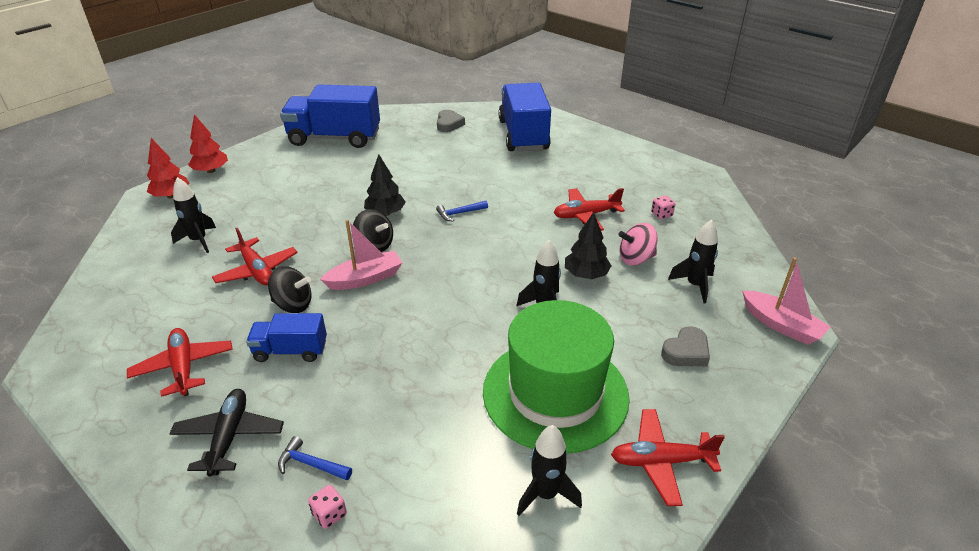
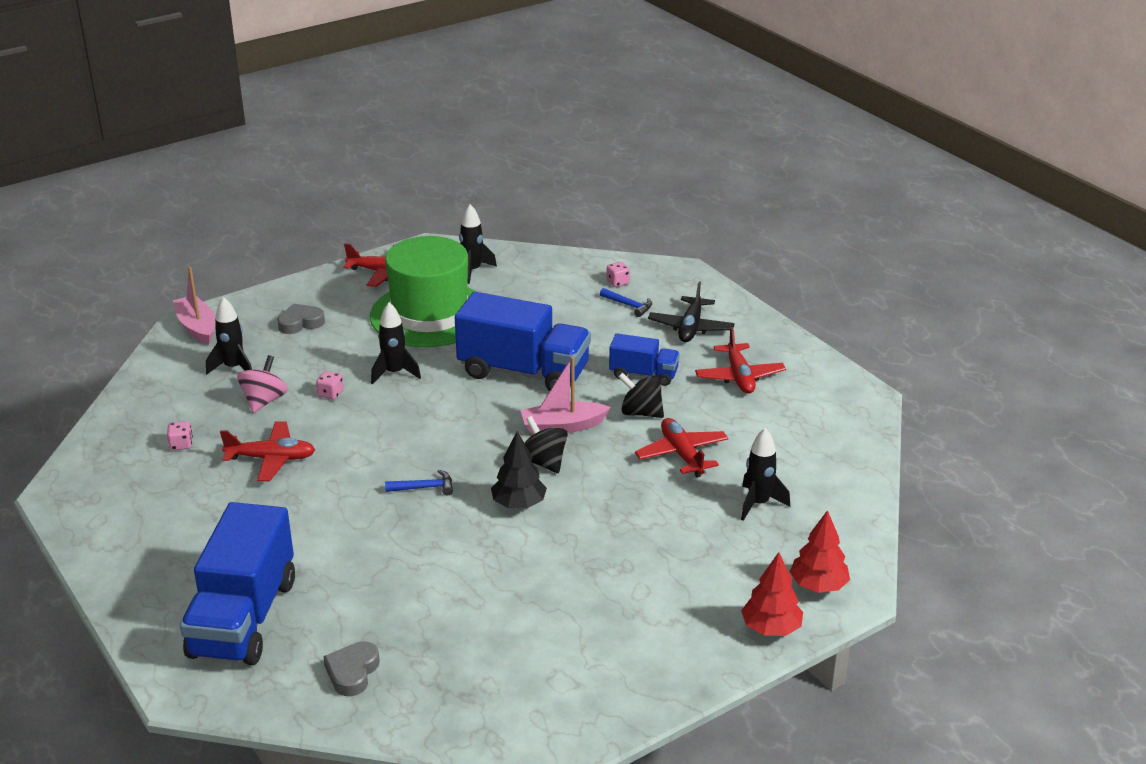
camera: 165 degrees left, 5 degrees down
(334, 138) = (565, 673): blue truck -> blue truck (523, 372)
(586, 275) = (330, 394): black tree -> pink dice
(636, 259) = (264, 401): pink spinning top -> pink spinning top turned 75 degrees counterclockwise

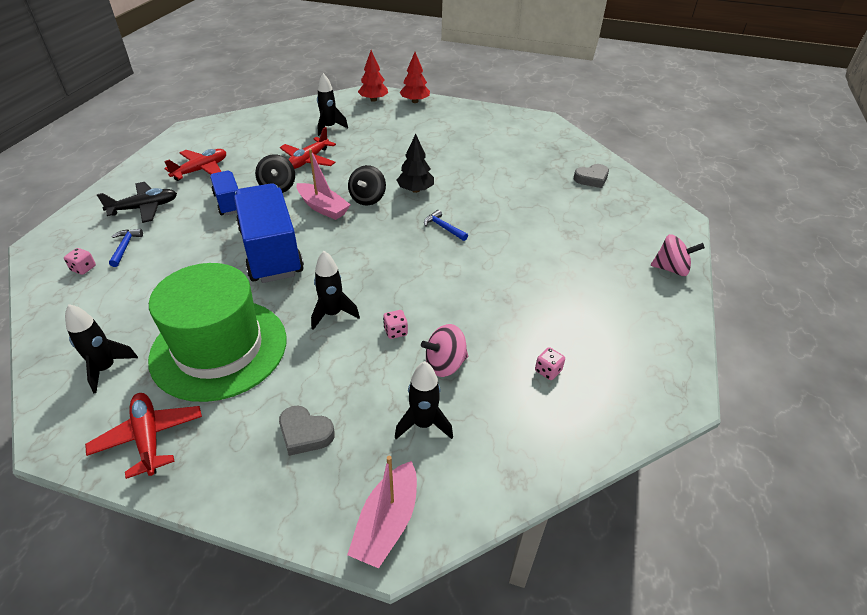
camera: 130 degrees left, 10 degrees up
(144, 605) = (671, 269): none -> pink spinning top
(243, 618) = (619, 229): blue truck -> none
(271, 459) = (500, 309): red plane -> none

